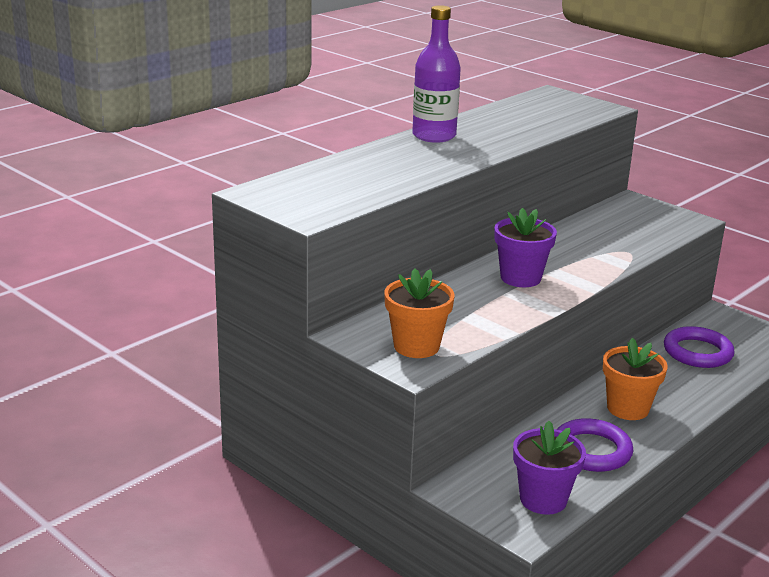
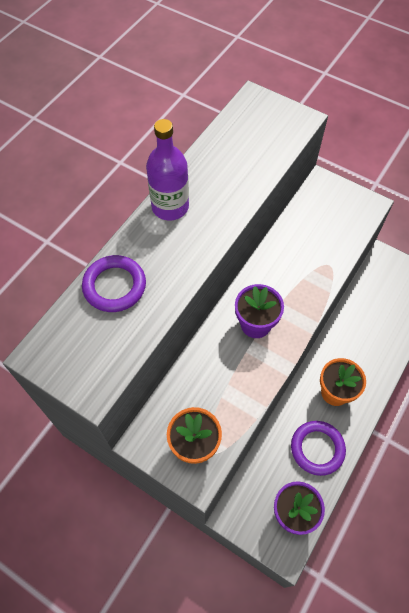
camera: 10 degrees left, 35 degrees up
(697, 352) = (374, 311): purple ring -> purple ring (114, 286)

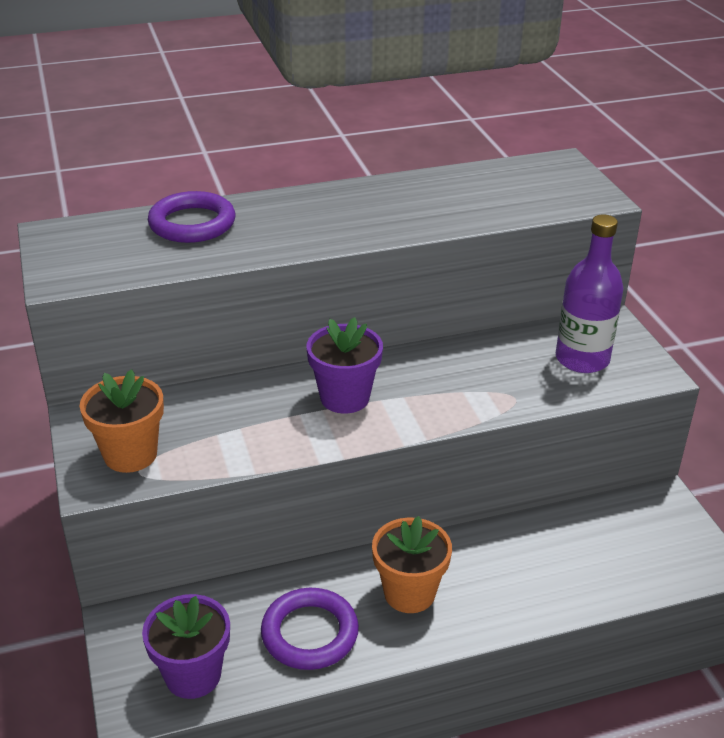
camera: 40 degrees right, 25 degrees down
(170, 207) = (335, 197): purple bottle -> purple bottle (582, 359)

